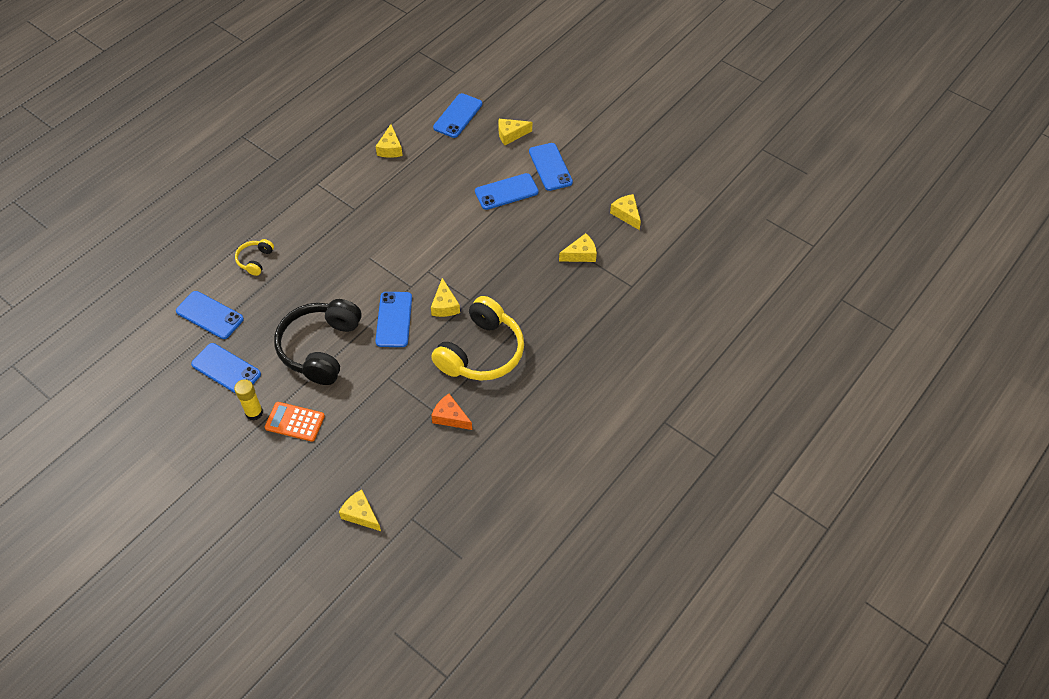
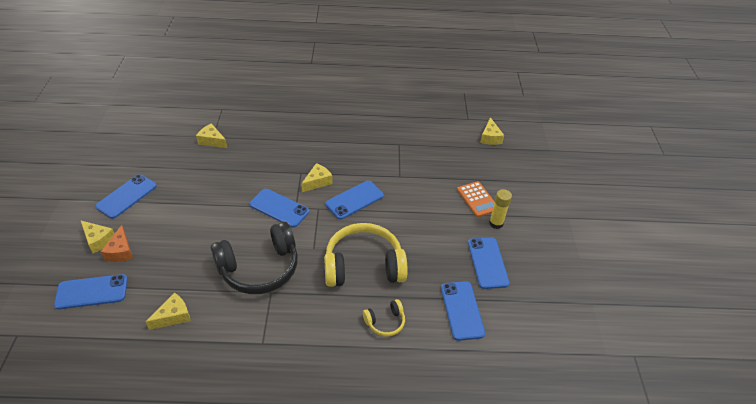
camera: 130 degrees left, 10 degrees down
(320, 348) = (416, 223): black headphones -> black headphones (259, 268)
(450, 417) = (395, 136): orange cheese -> orange cheese (120, 251)
(481, 352) = (337, 146): yellow headphones -> yellow headphones (363, 265)
(506, 192) = (175, 207): blue phone -> blue phone (279, 208)
(626, 214) = (154, 136): yellow cheese -> none

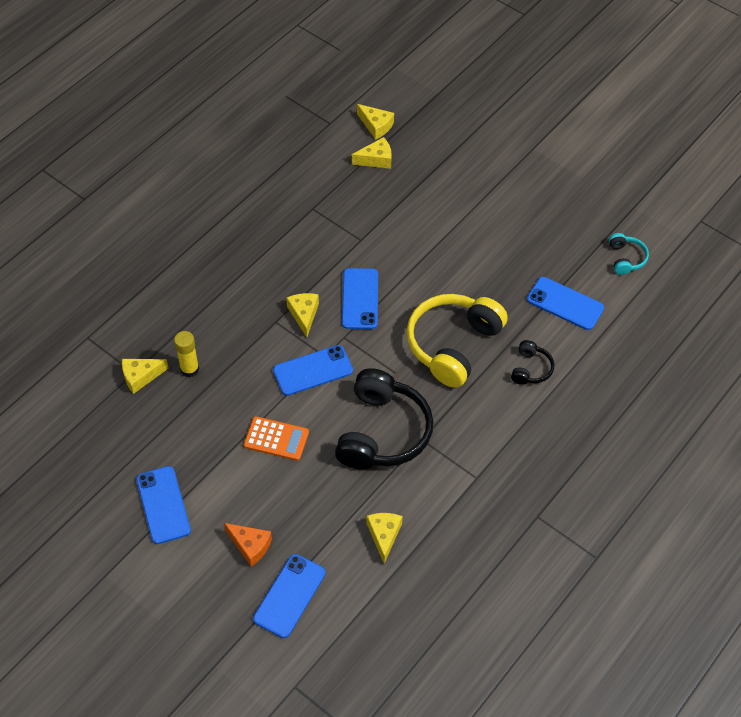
camera: 50 degrees left, 10 degrees up
(98, 240) = (213, 561): yellow cheese -> yellow cheese (376, 159)
(385, 322) = (531, 369): yellow headphones -> black headphones
(477, 199) = (450, 199): orange calculator -> orange calculator (276, 439)
(487, 263) = (531, 247): blue phone -> none
(496, 223) = (491, 207): yellow glue stick -> yellow glue stick (189, 369)
(542, 325) = (626, 258): none -> turquoise headphones

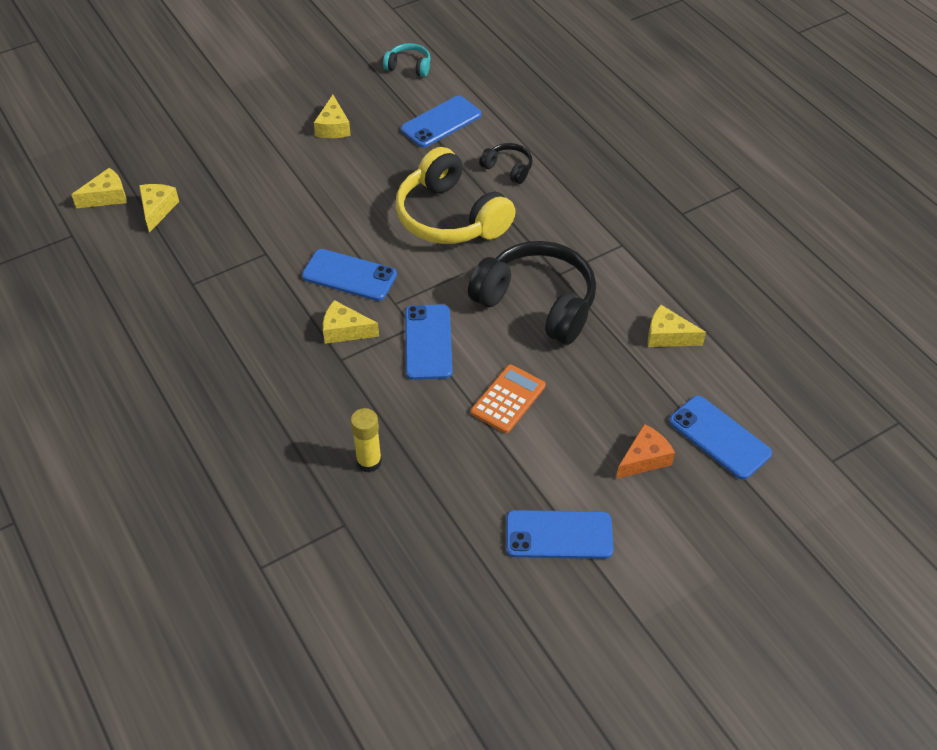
camera: 70 degrees left, 5 degrees down
(140, 377) = (355, 518): yellow cheese -> yellow cheese (333, 127)

